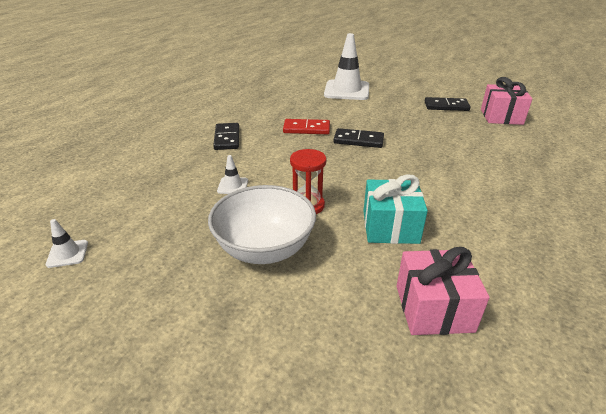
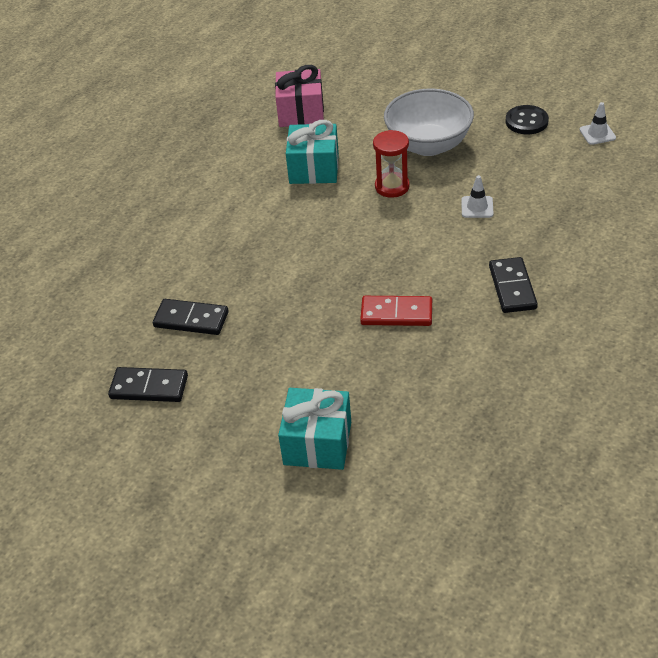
camera: 175 degrees left, 10 degrees up
(136, 276) = (526, 121): none -> black button
(347, 90) = (317, 443): white traffic cone -> turquoise gift
(358, 140) = (321, 289): black domino -> black domino (191, 319)
(501, 117) = (77, 357): pink gift -> none

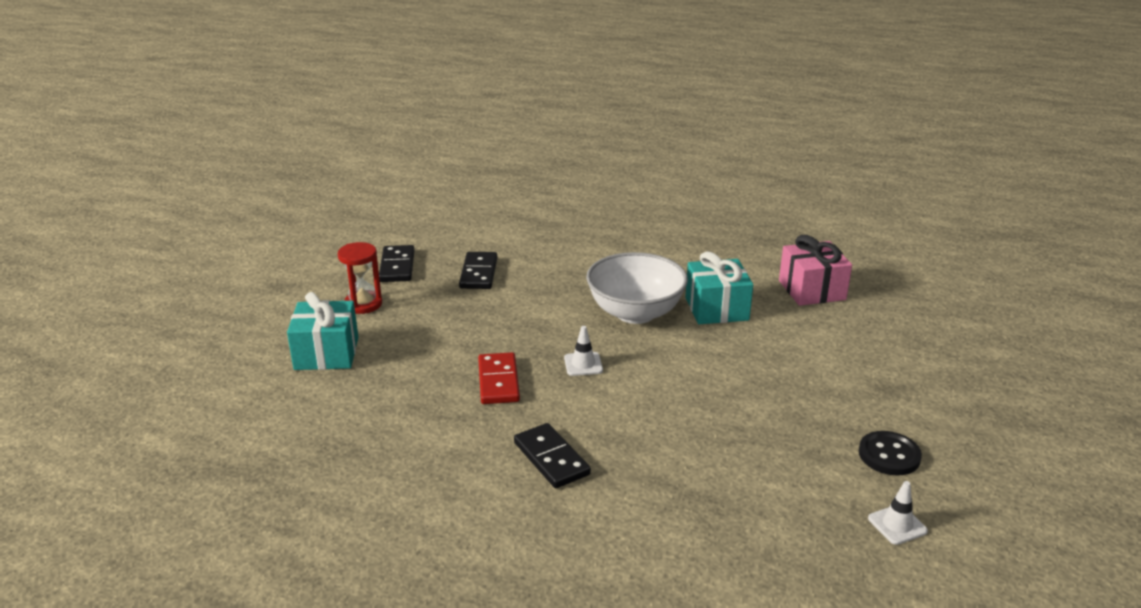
camera: 75 degrees right, 15 degrees down
(392, 187) = (705, 360): red hourglass -> red hourglass (363, 304)
(428, 145) = (795, 379): white bowl -> white bowl (635, 313)
(477, 207) = (690, 423): white traffic cone -> white traffic cone (583, 364)
(512, 287) = (551, 458): black domino -> black domino turned 75 degrees clockwise

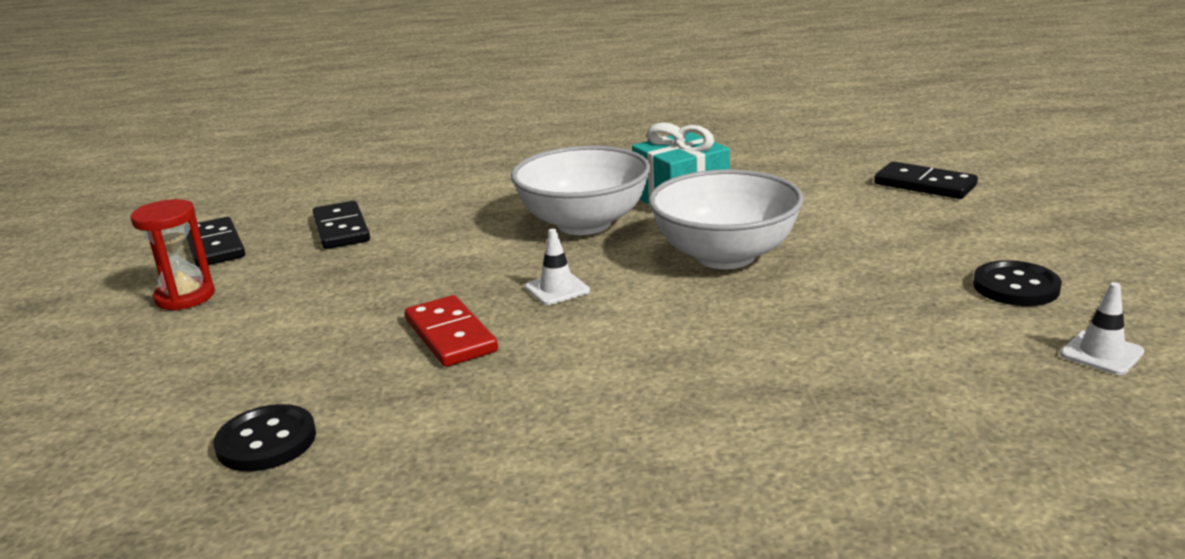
camera: 20 degrees left, 5 degrees down
(326, 353) = (154, 367): turquoise gift -> none
(363, 424) = (266, 441): none -> black button
(551, 458) = (595, 405): black domino -> black domino (924, 185)
(710, 369) = (725, 256): none -> white bowl
(812, 290) = (774, 160): pink gift -> none

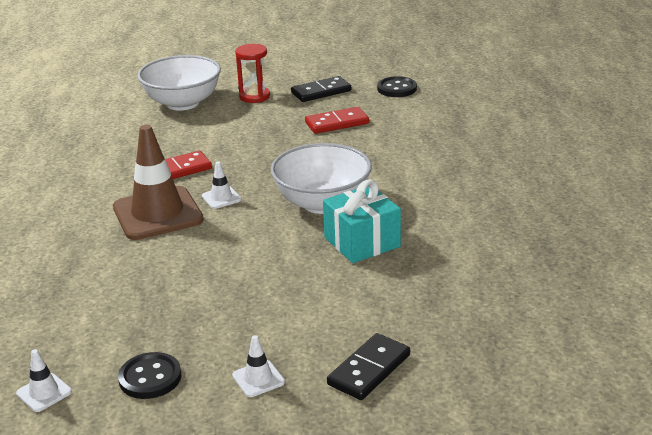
camera: 90 degrees right, 5 degrees up
(266, 441) = (100, 139): black button -> black button (397, 89)
(341, 229) = (337, 123): black domino -> red domino
(602, 334) = (157, 214): none -> brown traffic cone
(725, 256) = (248, 257): white bowl -> white bowl (183, 103)
(974, 230) = (258, 379): none -> white traffic cone

